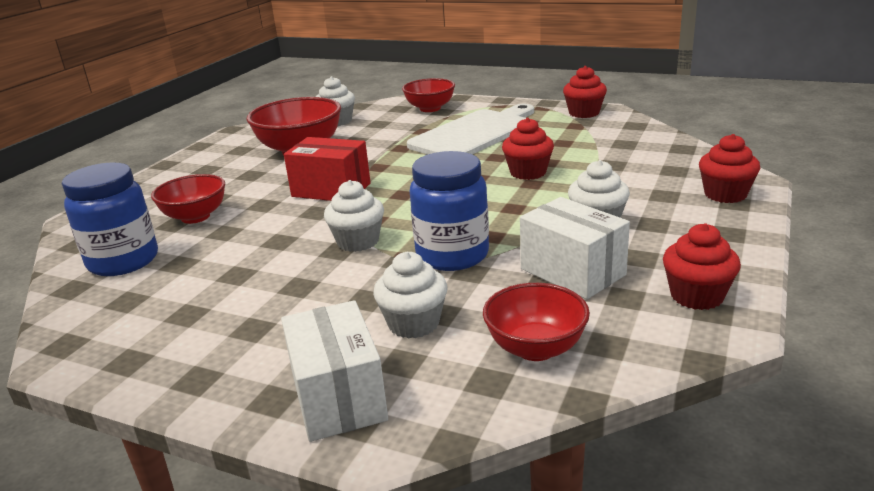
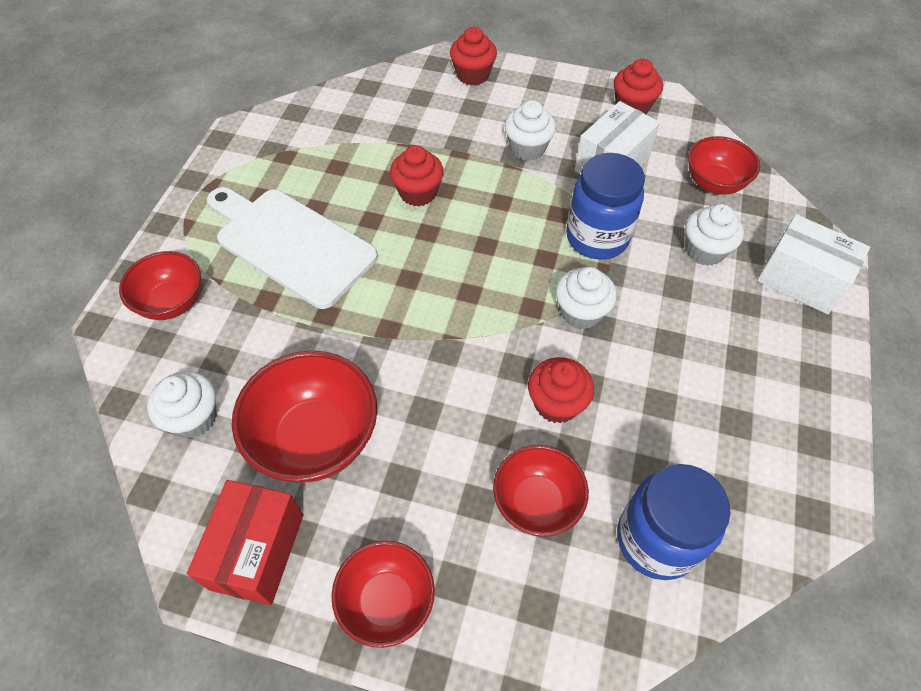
camera: 100 degrees left, 30 degrees up
(177, 173) = (387, 601): none -> red bowl
(331, 190) = (457, 365): red box -> red box (257, 551)
(338, 397) = (800, 280): white box -> white box turned 60 degrees clockwise
(584, 113) = (244, 148): red cupcake -> red cupcake (556, 403)

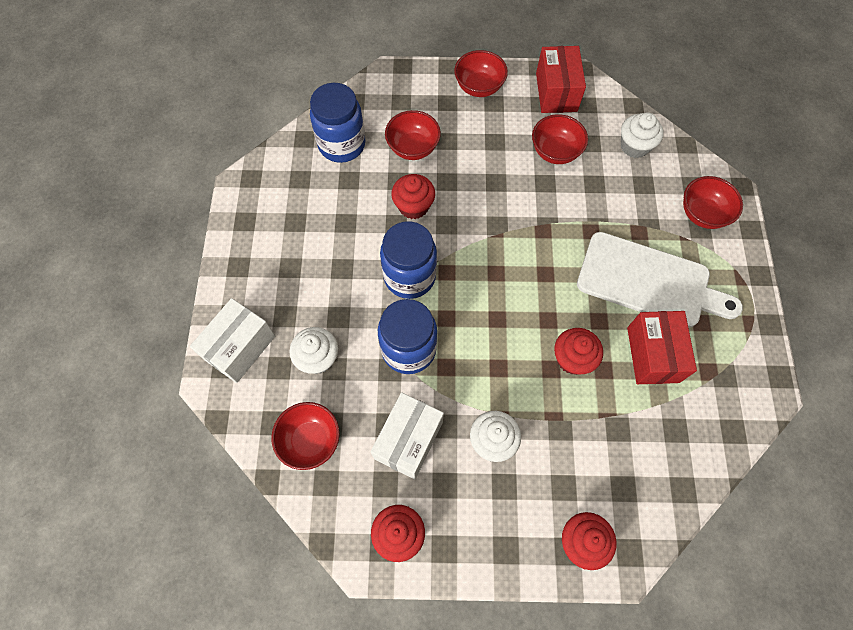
camera: 165 degrees right, 10 degrees up
(316, 438) = (555, 152): red bowl -> red bowl, size x0.64
(332, 179) = (652, 354): none -> red box
(581, 312) = (409, 276): white cupcake -> blue jar
(800, 280) = (240, 347): white box -> white box turned 75 degrees counterclockwise

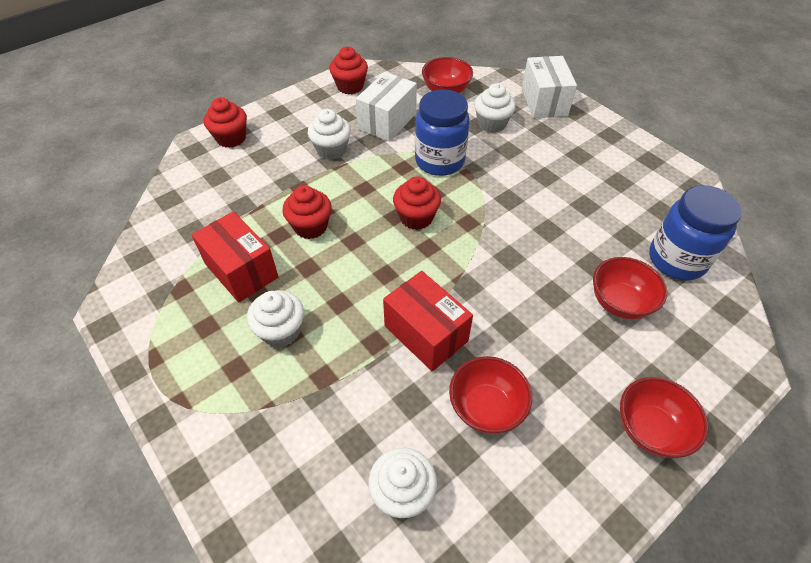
camera: 140 degrees right, 15 degrees down
(408, 440) = (387, 121): white box -> white box turned 45 degrees clockwise
(409, 276) = (491, 201): blue jar -> none
(413, 206) = (552, 252): red cupcake -> red cupcake (416, 218)
(556, 92) = (563, 501): red box -> red box (426, 333)
(649, 281) = (281, 331): white cutting board -> white cupcake
(702, 214) = (260, 454): red bowl -> none

